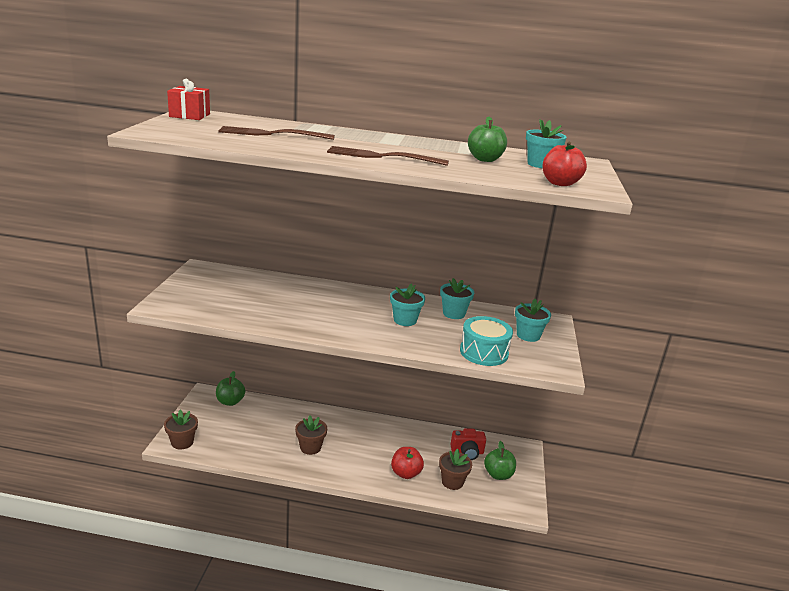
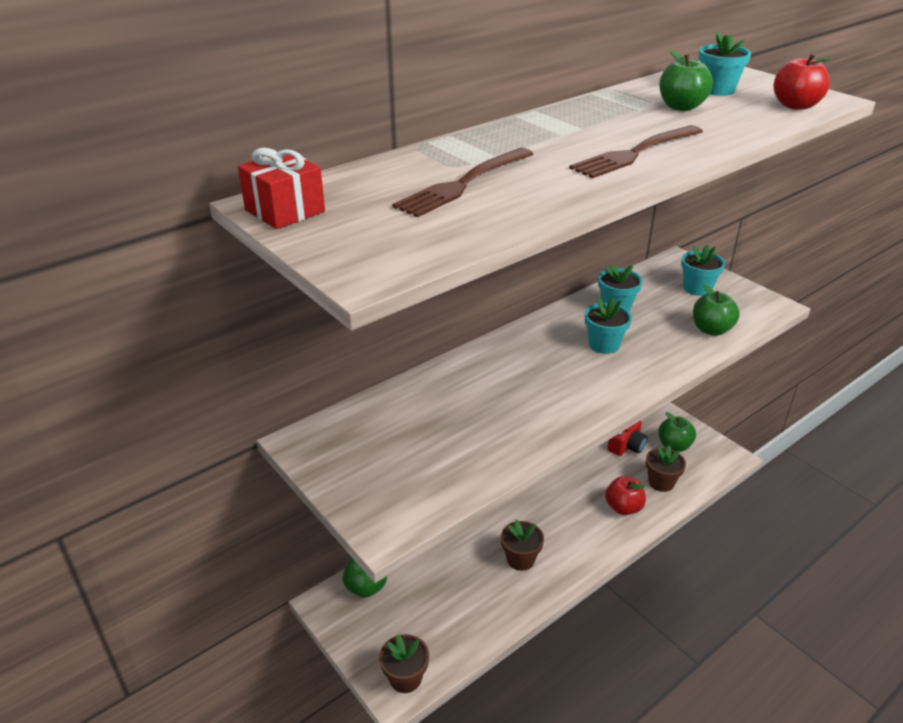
camera: 45 degrees left, 10 degrees up
(484, 352) = (711, 330): turquoise drum -> green apple

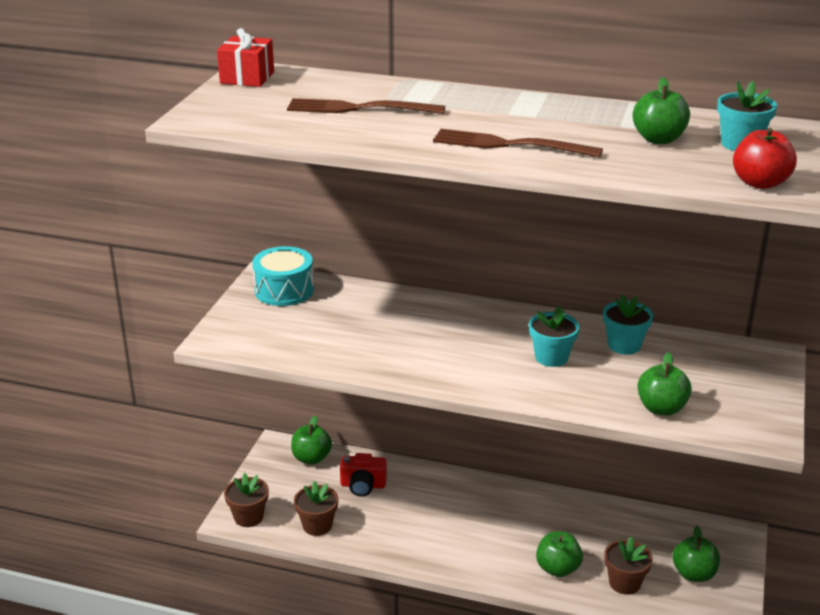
camera: 55 degrees right, 5 degrees down
(342, 440) = (284, 290): none -> turquoise drum
(520, 559) = (423, 528): brown flower pot -> brown flower pot (317, 525)
(623, 507) = (557, 568): red apple -> green apple
(626, 446) = (650, 539): red camera -> red camera (363, 485)
(697, 288) = (731, 380): turquoise flower pot -> none

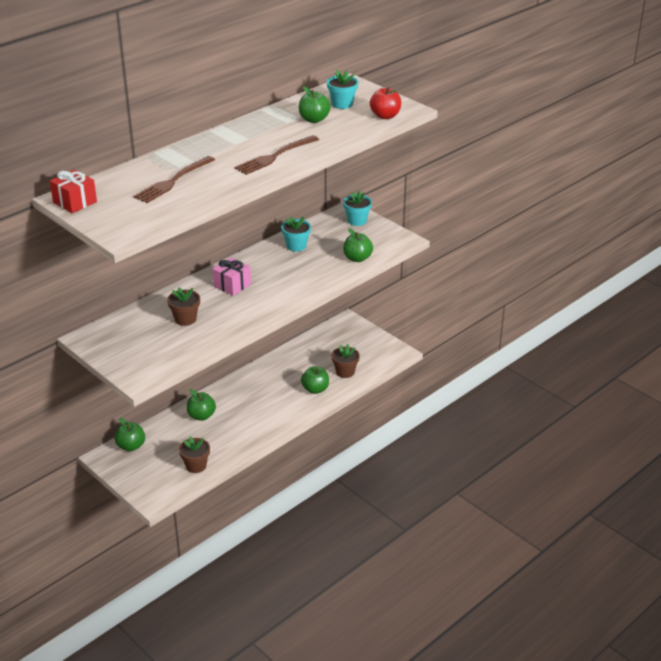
camera: 60 degrees left, 5 degrees up
(248, 517) = (159, 493): brown flower pot -> brown flower pot (185, 319)
(284, 290) = (111, 336): turquoise drum -> none
(363, 485) = (179, 434): red camera -> none
(474, 330) = (232, 285): none -> pink gift
(551, 357) = (283, 271): turquoise flower pot -> turquoise flower pot (357, 221)
(693, 574) = (359, 347): green apple -> green apple (201, 416)

